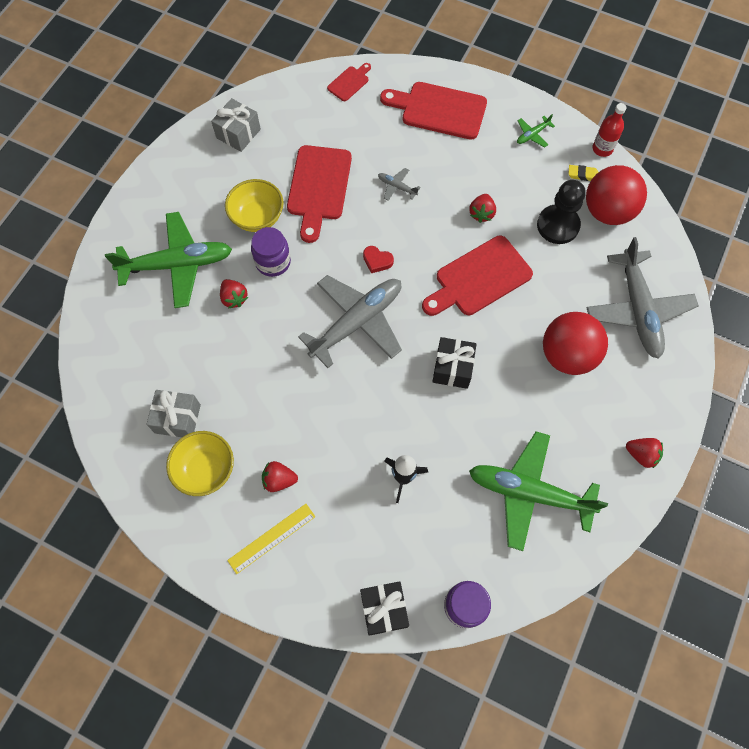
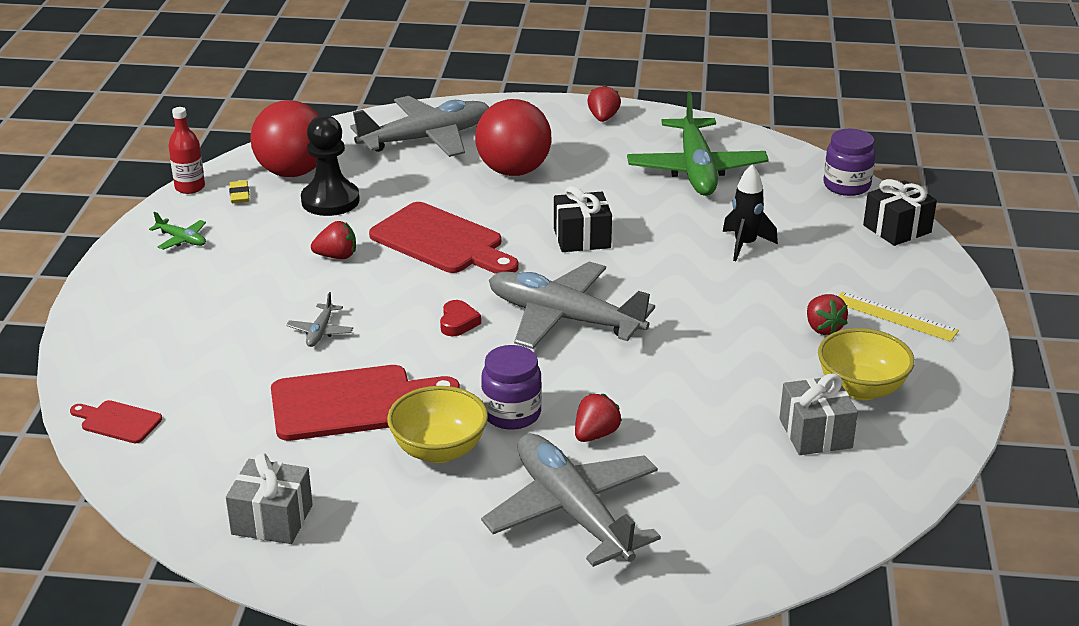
camera: 110 degrees left, 35 degrees down
(177, 264) = (572, 511): green plane -> grey plane
(439, 110) = (156, 323): red cutting board -> none

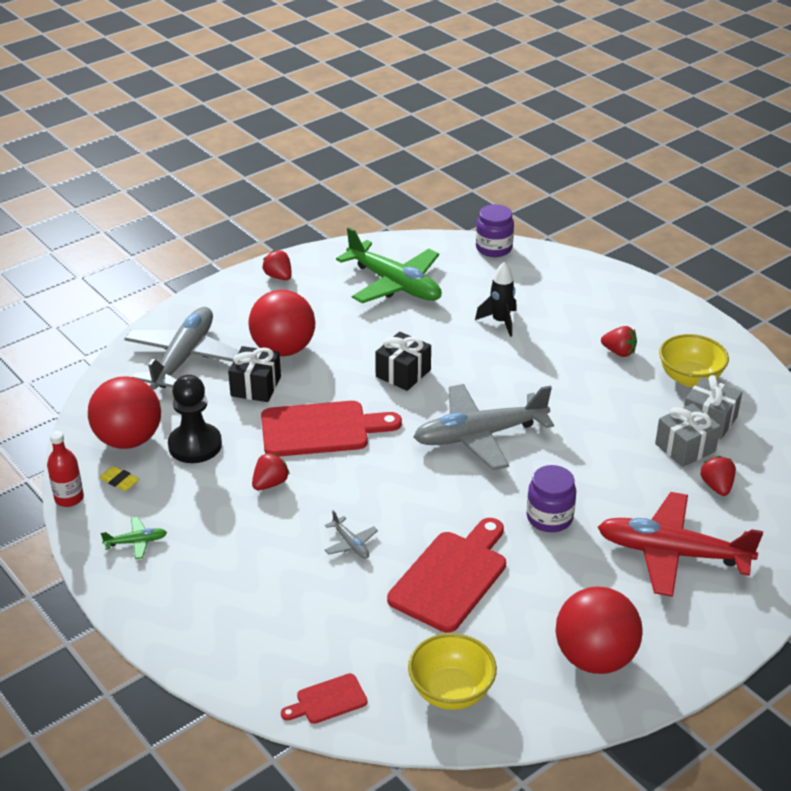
camera: 45 degrees left, 5 degrees up
(272, 519) = (532, 685): grey gift -> grey gift (685, 447)
(357, 538) = (595, 658): none -> red ball
(439, 450) = (549, 570): yellow bowl -> yellow bowl (451, 691)
(458, 322) = (424, 479): red heart -> none
(572, 511) = (672, 553): grey plane -> red plane
(595, 434) = (611, 498): red strawberry -> red strawberry (716, 486)
(895, 316) = (641, 322): yellow ruler -> none
(897, 229) = (561, 263): black gift -> black gift (256, 386)

